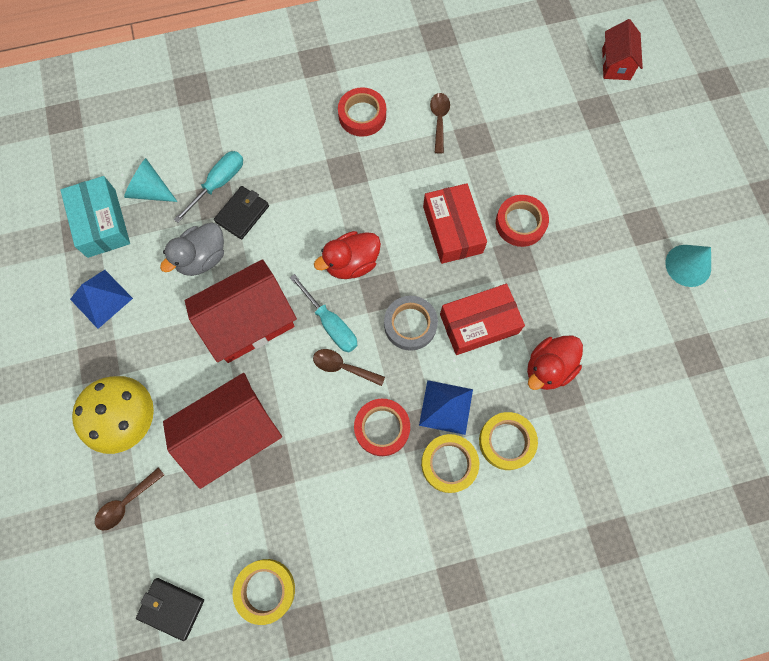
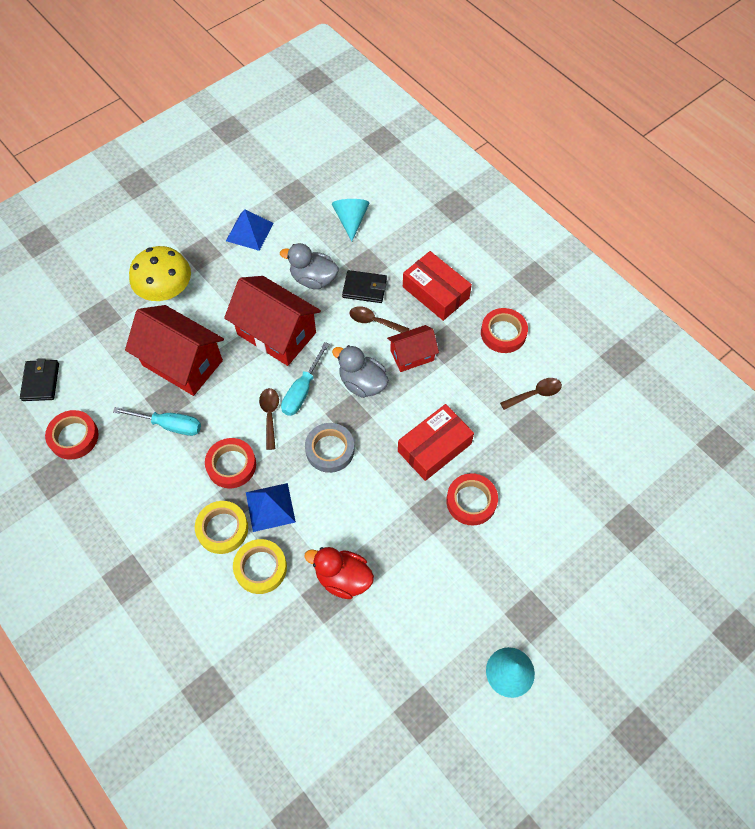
camera: 65 degrees right, 10 degrees down
(101, 223) = (308, 203): turquoise box -> none
(126, 503) = (105, 319): brown spoon -> brown spoon (374, 321)
(218, 183) = (382, 261): turquoise screwdriver -> turquoise screwdriver (169, 425)
(265, 590) = (74, 437): yellow tape -> red tape
(351, 263) = (362, 383): red duck -> grey duck
(479, 324) = (357, 504): red box -> red box (435, 292)
(616, 64) = (694, 524): red house -> red house (412, 355)

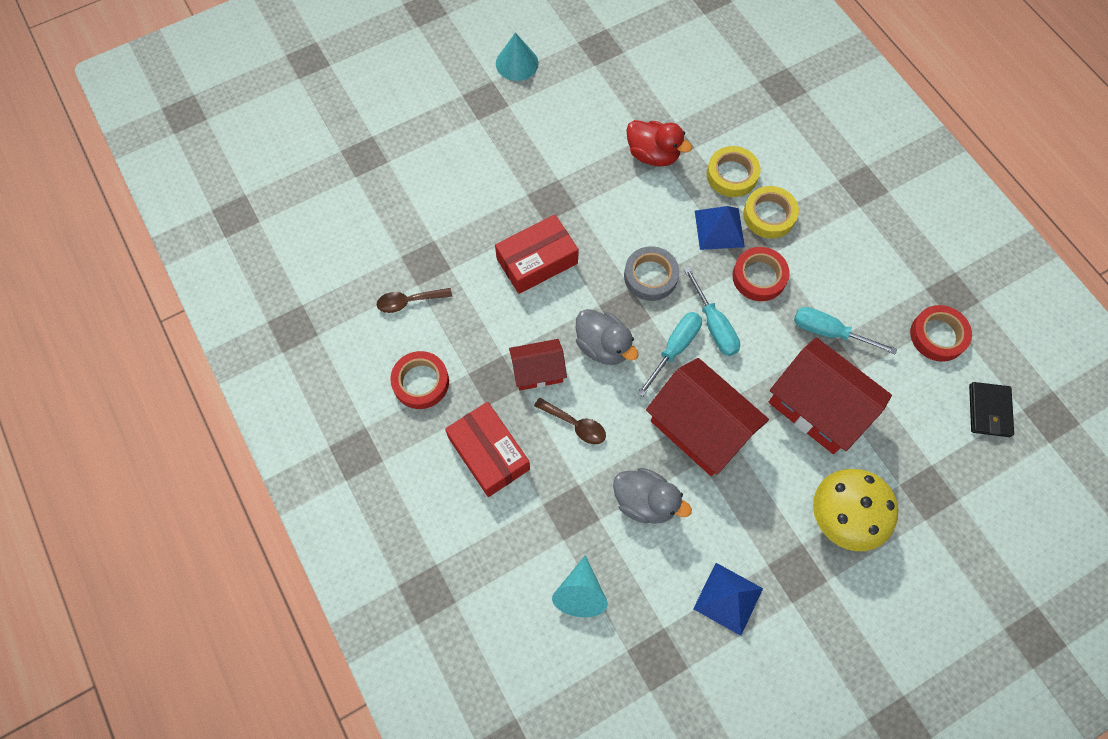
camera: 170 degrees left, 5 degrees up
(270, 415) = (714, 325): brown spoon -> turquoise screwdriver
(364, 288) = (579, 475): black wallet -> none
(471, 501) = (512, 202): red tape -> none

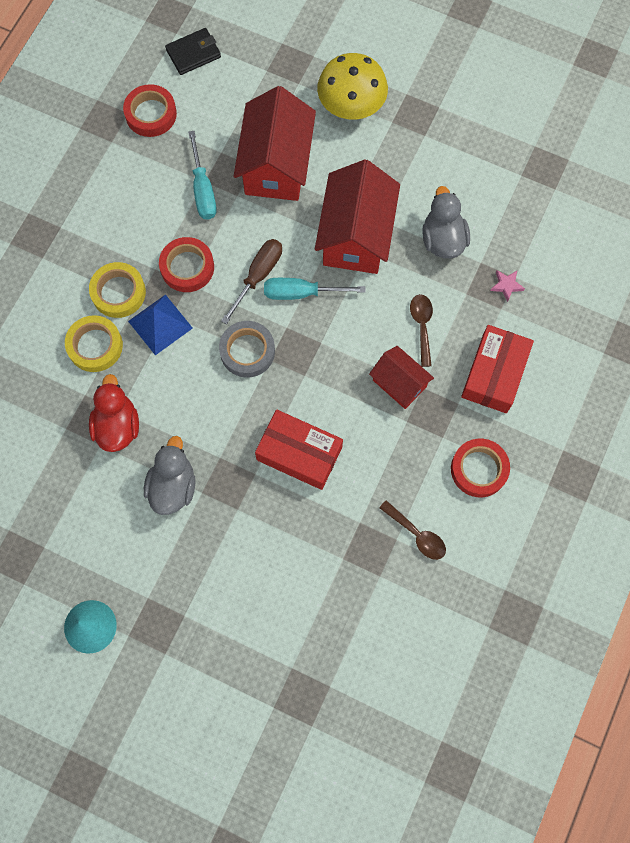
camera: 125 degrees left, 5 degrees up
(561, 525) = (506, 285): none -> pink star
(580, 593) = (542, 242): turquoise cone -> none
(603, 346) = (339, 348): grey duck -> grey duck (173, 486)
(714, 325) = (258, 276): turquoise screwdriver -> brown screwdriver
(728, 598) = (468, 147): blue pyramid -> none

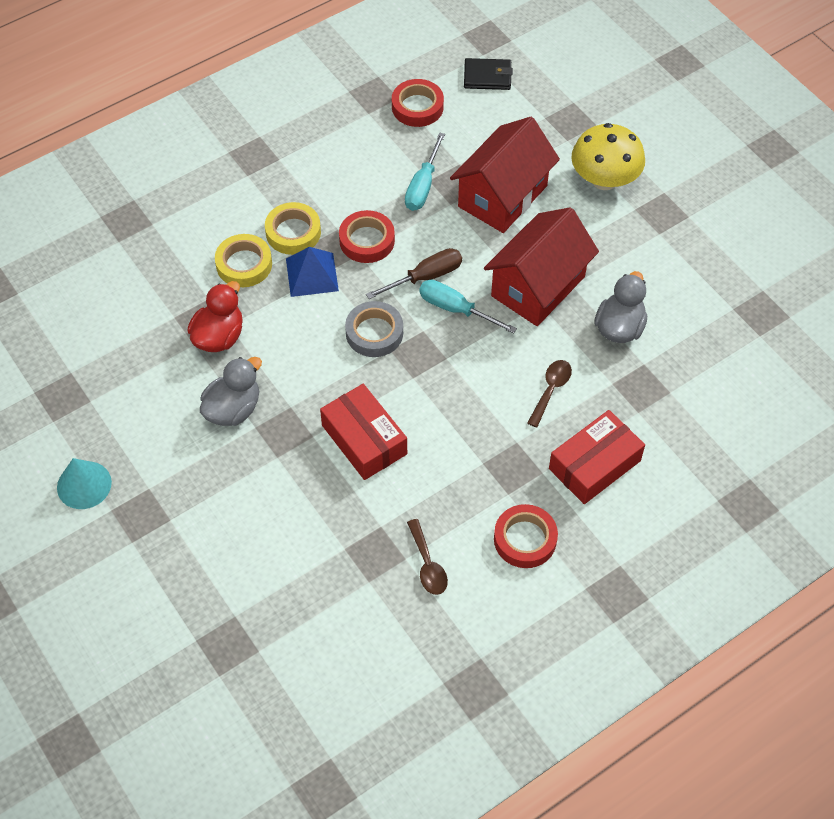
camera: 30 degrees right, 15 degrees down
(399, 383) = (497, 428): red house -> none
(506, 285) = (656, 395): pink star -> none

